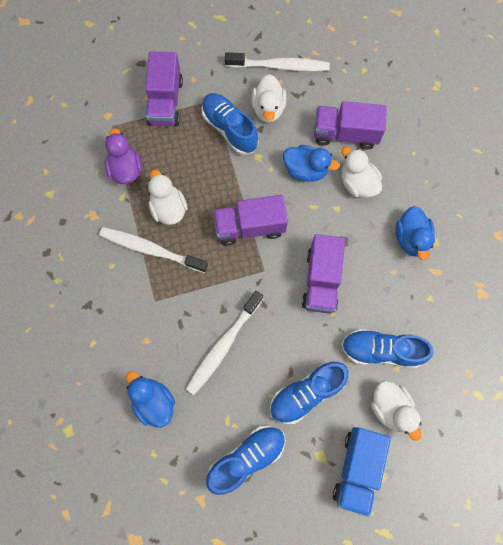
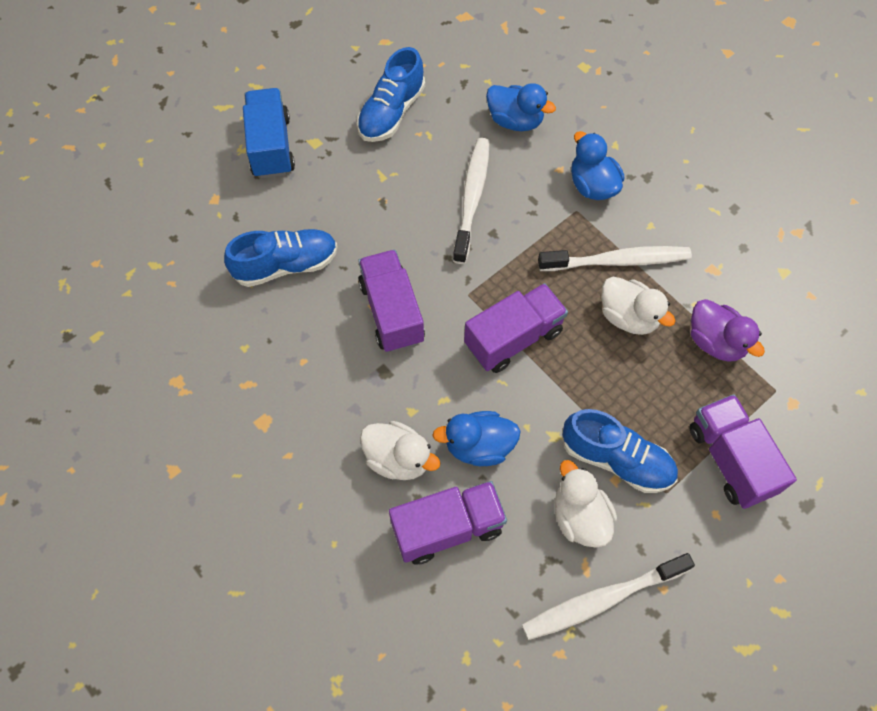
camera: 155 degrees right, 10 degrees down
(306, 393) = (355, 190): blue shoe -> none
(390, 408) = (254, 213): white duck -> none
(411, 238) = (295, 413): blue duck -> blue duck (592, 186)

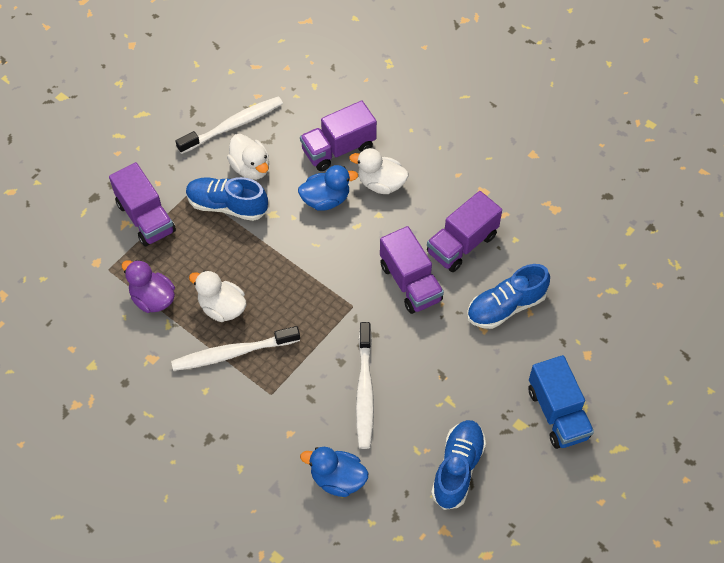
camera: 170 degrees right, 5 degrees down
(513, 338) = (311, 277): purple truck -> purple truck (462, 244)
(592, 186) = (258, 421): blue duck -> none

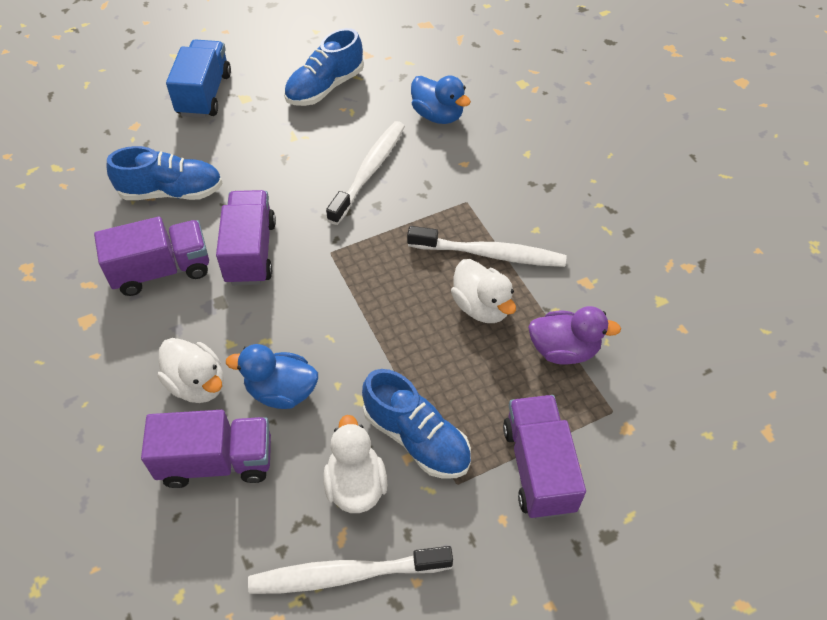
camera: 155 degrees left, 5 degrees down
(153, 299) = (563, 350): purple duck -> purple duck turned 60 degrees counterclockwise

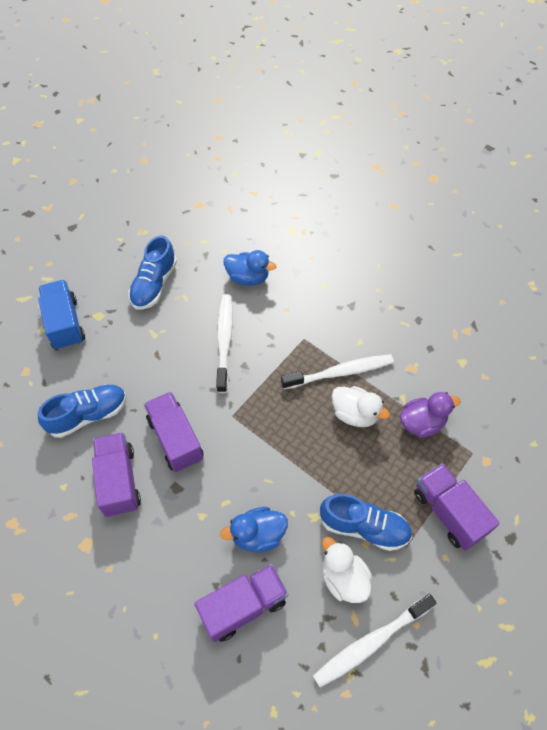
camera: 25 degrees left, 5 degrees up
(162, 270) = (119, 481): purple truck -> purple truck turned 60 degrees counterclockwise
(197, 384) = (197, 556): white duck -> none

